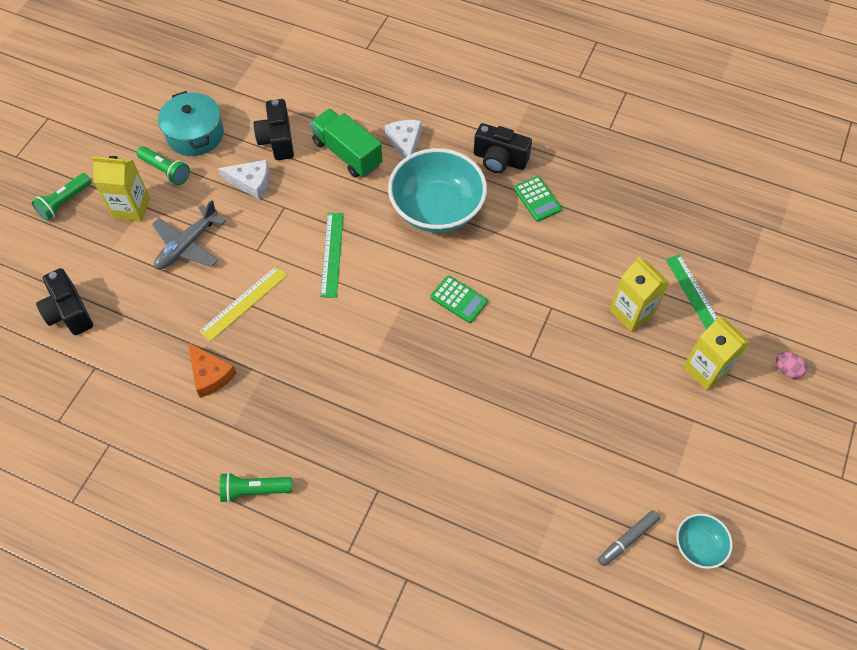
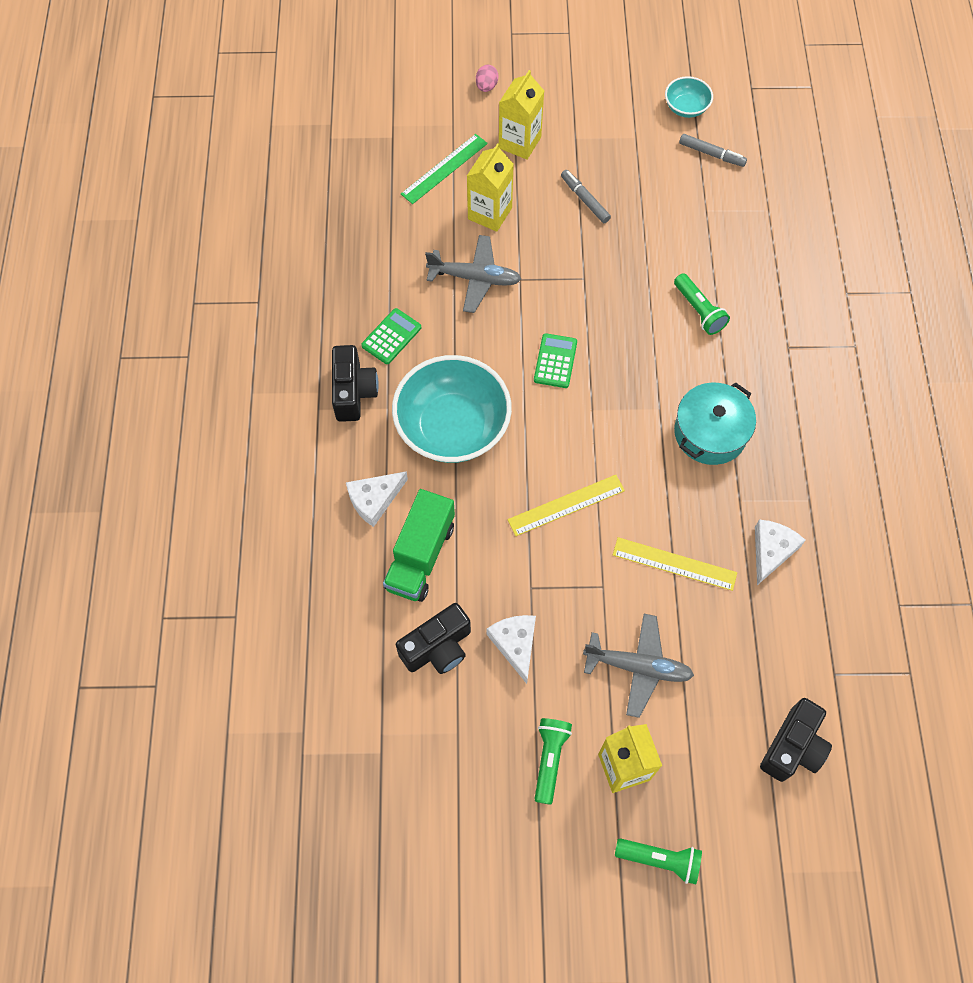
camera: 115 degrees left, 5 degrees up
(195, 134) = (476, 757): turquoise pot -> turquoise pot (710, 433)
(210, 374) = (771, 551): orange cheese -> white cheese
(254, 490) = (854, 447): green flashlight -> green flashlight (699, 310)
(332, 254) = (566, 505): green ruler -> yellow ruler
(567, 275) = (475, 278): none -> grey plane
(616, 395) = (585, 200): none -> grey marker

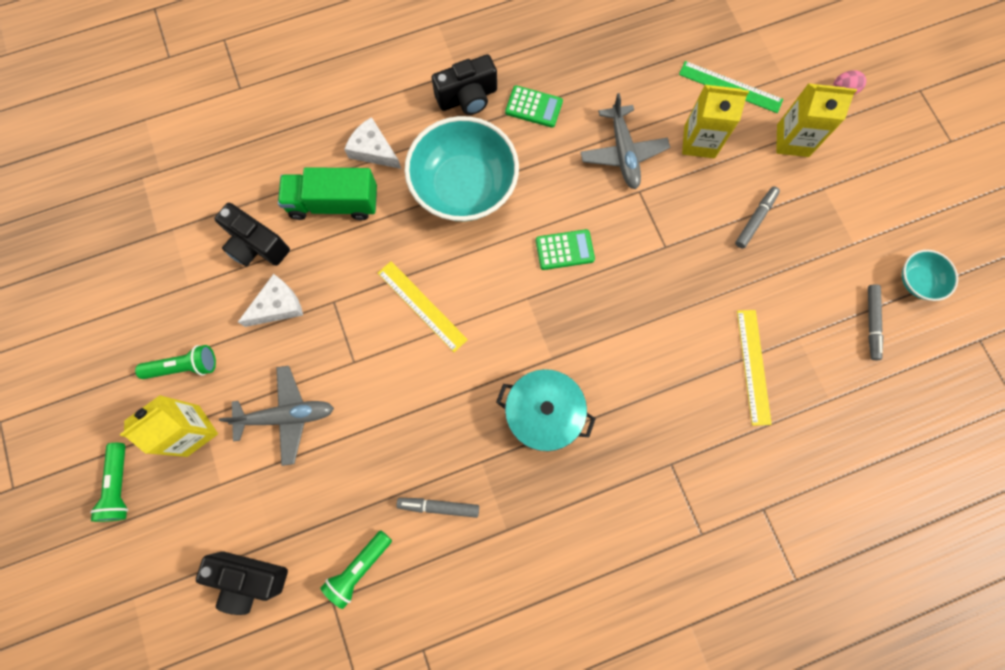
camera: 70 degrees right, 10 degrees up
(638, 667) = (287, 416): grey plane -> grey plane turned 90 degrees counterclockwise
(674, 564) = (395, 419): yellow ruler -> yellow ruler (753, 366)
(699, 310) = (676, 364): green flashlight -> green flashlight (359, 568)
(771, 551) = (439, 506): white cheese -> grey marker

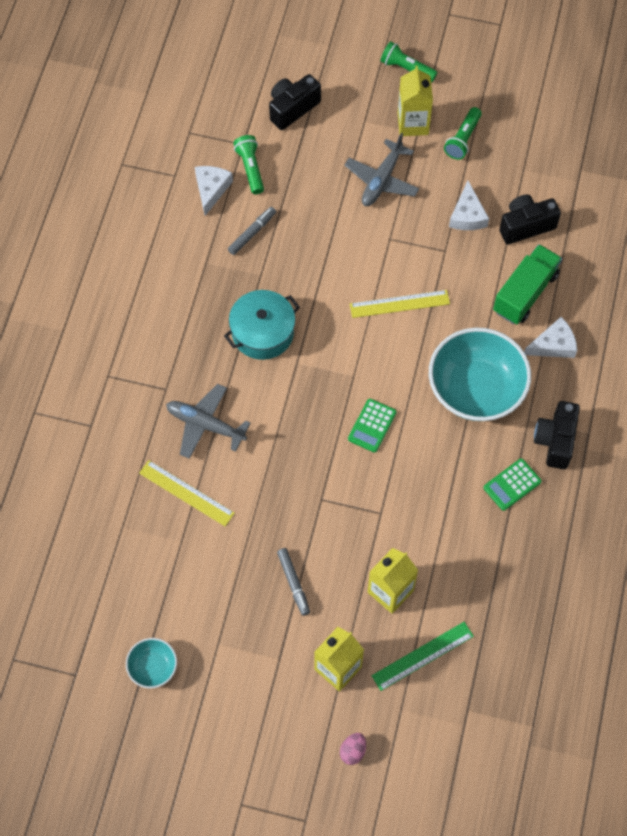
camera: 125 degrees right, 10 degrees down
(413, 593) = (211, 189): none -> white cheese
(623, 153) = (422, 524): grey plane -> grey plane (205, 425)
(871, 323) = (150, 603): grey marker -> none

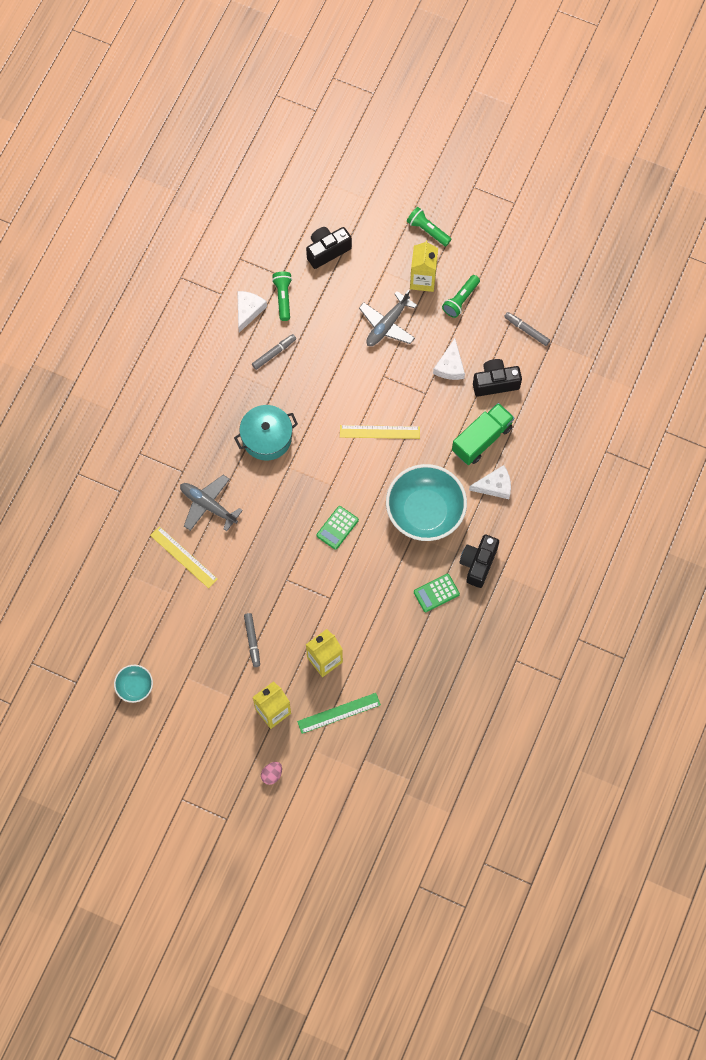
camera: 10 degrees right, 5 degrees up
(548, 161) = (526, 330): none -> grey marker

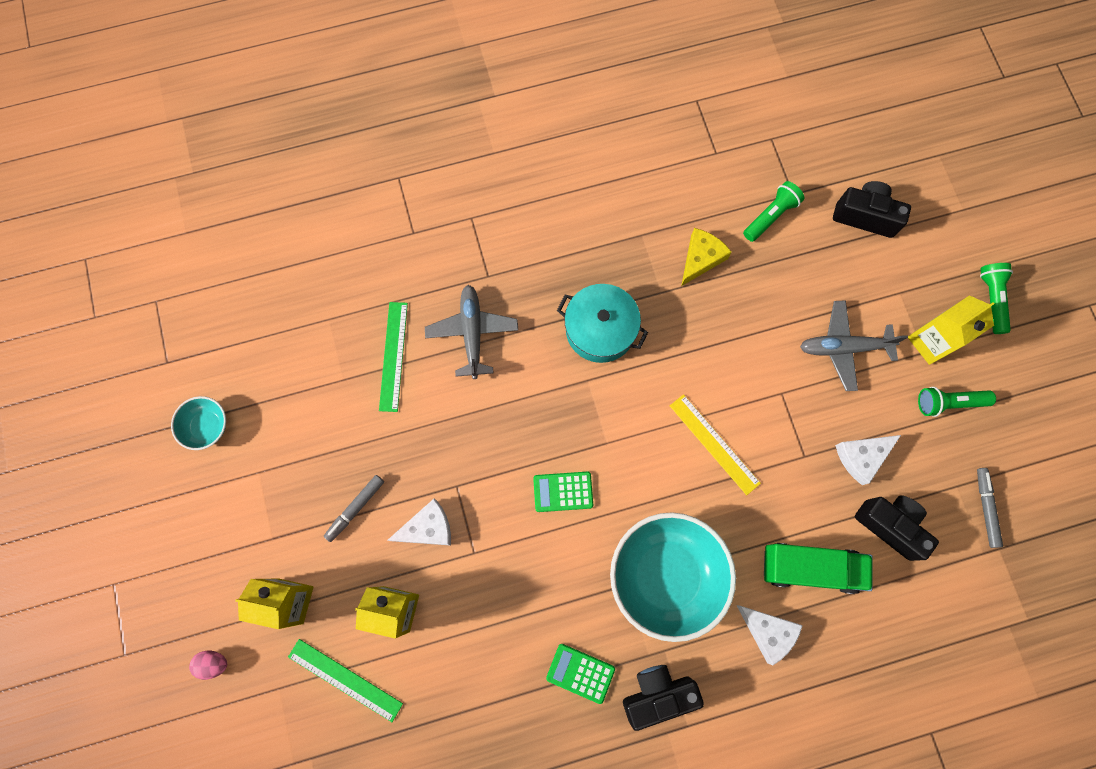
camera: 50 degrees right, 5 degrees up
(184, 557) = (393, 356): yellow ruler -> green ruler
(248, 310) = (723, 194): white cheese -> white cheese (428, 528)
(274, 353) = (701, 258): grey marker -> yellow cheese

